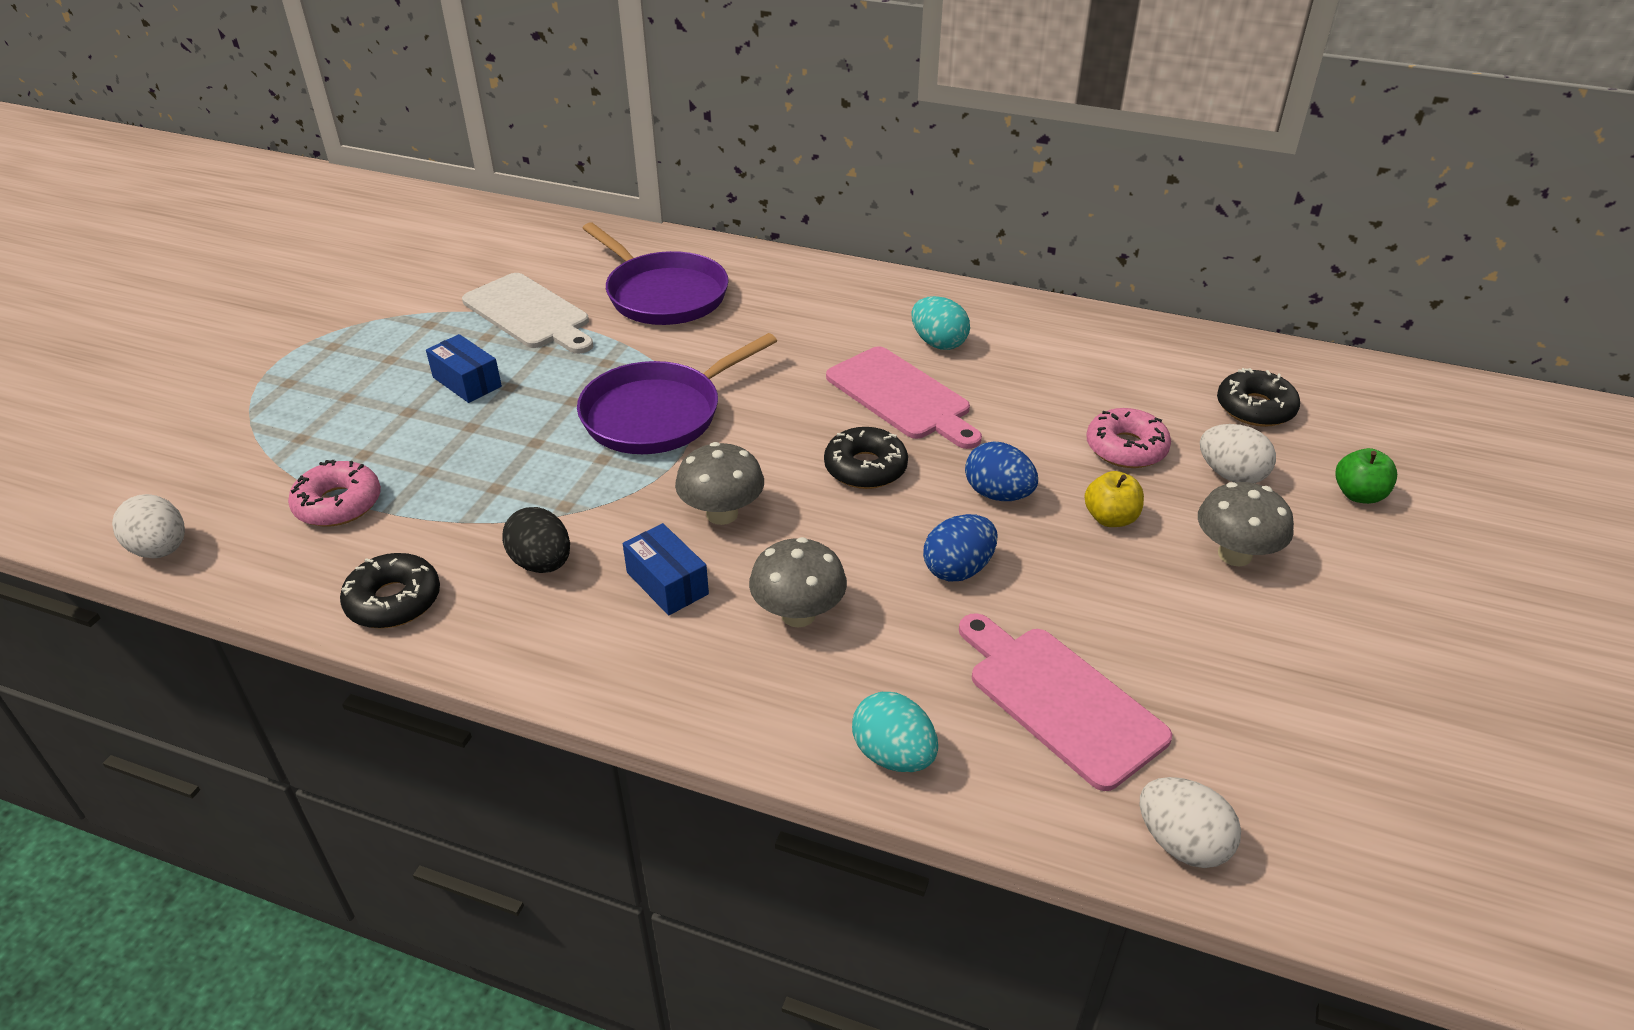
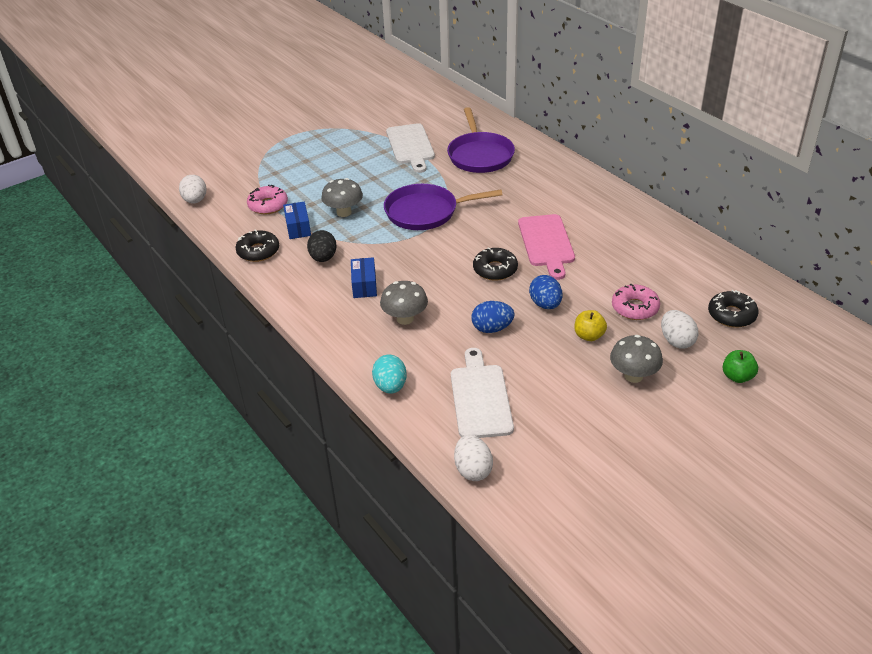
camera: 35 degrees right, 0 degrees up
(467, 382) = (358, 170): blue box -> blue box (298, 227)
(722, 514) = (412, 266): grey mushroom -> grey mushroom (344, 212)
(938, 343) = (593, 223): turquoise egg -> none
(1060, 700) = (480, 398): pink cutting board -> white cutting board

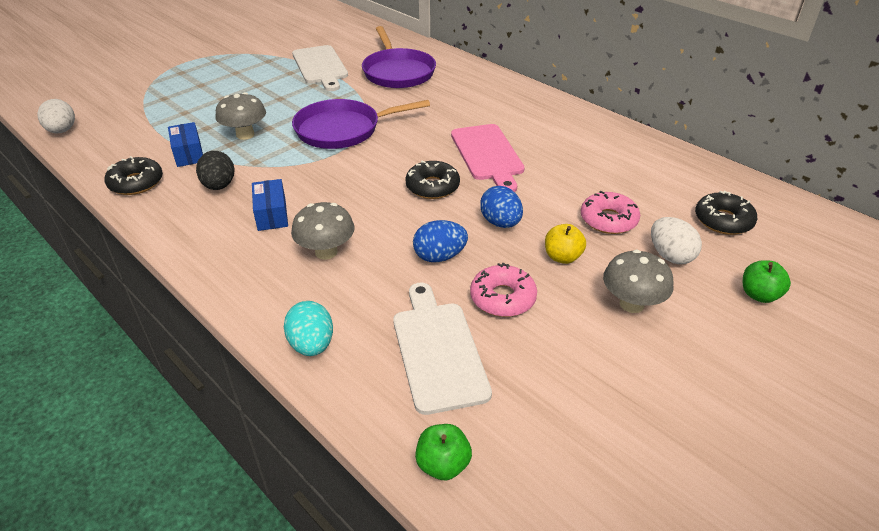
camera: 10 degrees left, 0 degrees up
(268, 205) = (153, 132): pink donut -> pink donut (502, 298)
(473, 470) = (443, 464): white egg -> green apple

